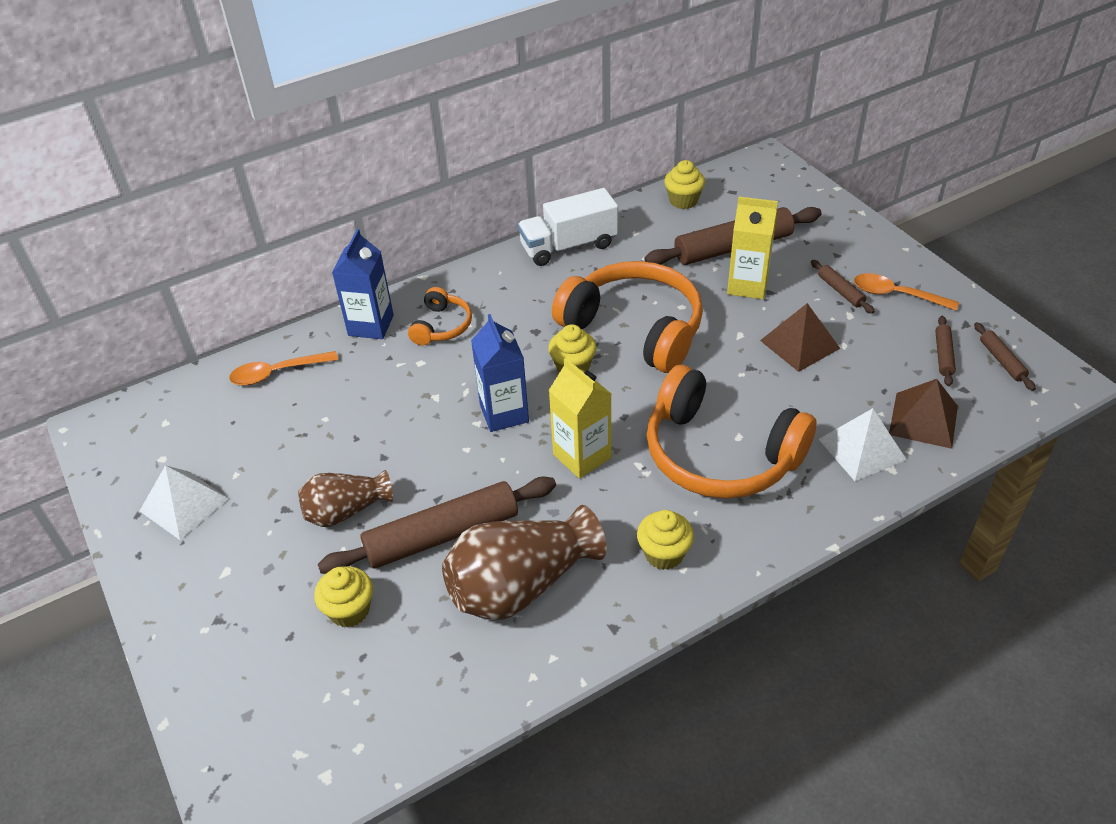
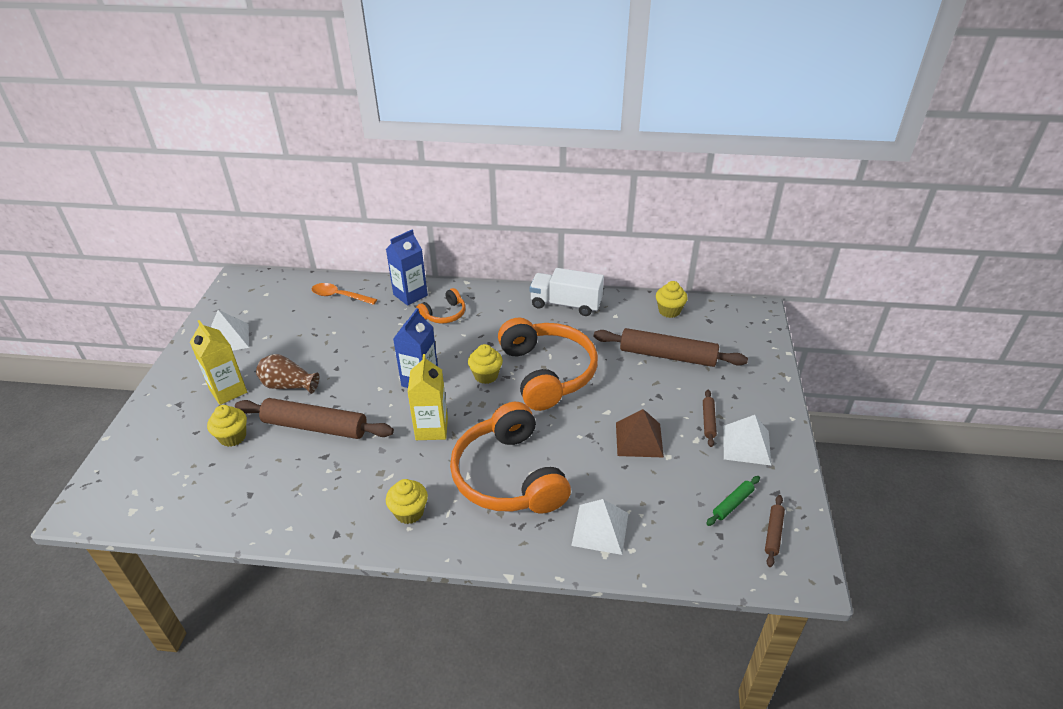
camera: 35 degrees right, 5 degrees down
(521, 585) = (320, 478): brown vase -> none
(747, 285) = (648, 384): yellow carton -> yellow carton (228, 391)
(896, 295) = (746, 445): orange spoon -> white pyramid
(923, 420) = (665, 537): brown pyramid -> none
(943, 355) = (732, 503): brown rolling pin -> green rolling pin

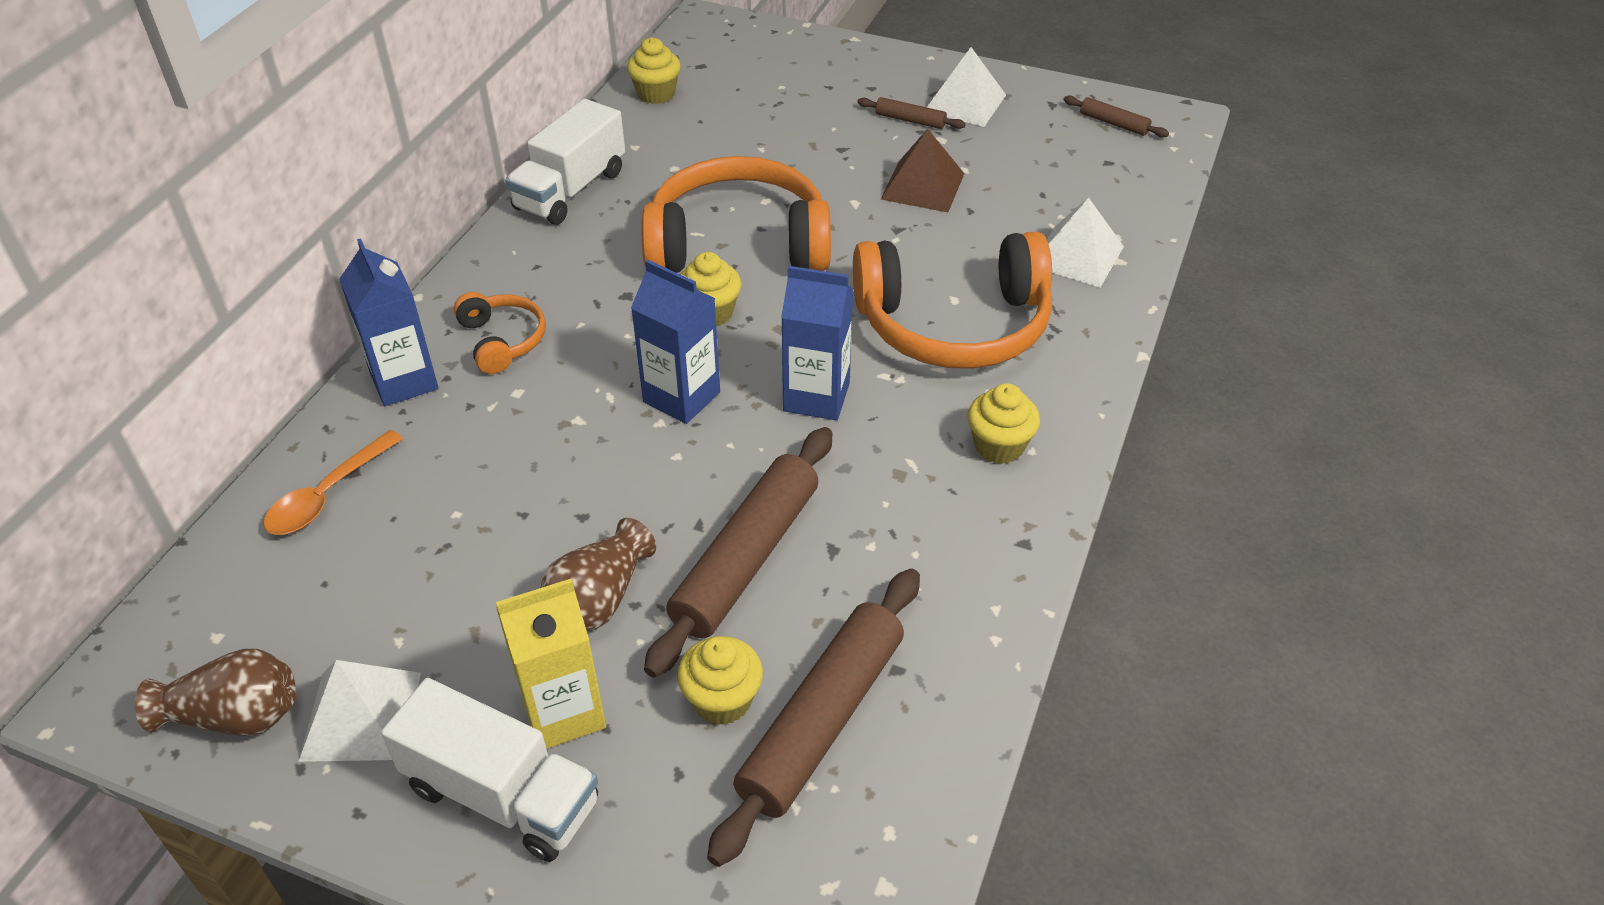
camera: 75 degrees left, 5 degrees up
(189, 385) = (502, 795): none -> white truck
(229, 310) = (235, 716): none -> brown vase
(431, 429) = (816, 397): yellow carton -> blue carton
(667, 356) = (760, 120): brown rolling pin -> brown rolling pin (822, 721)
(732, 503) = (1061, 140): green rolling pin -> none

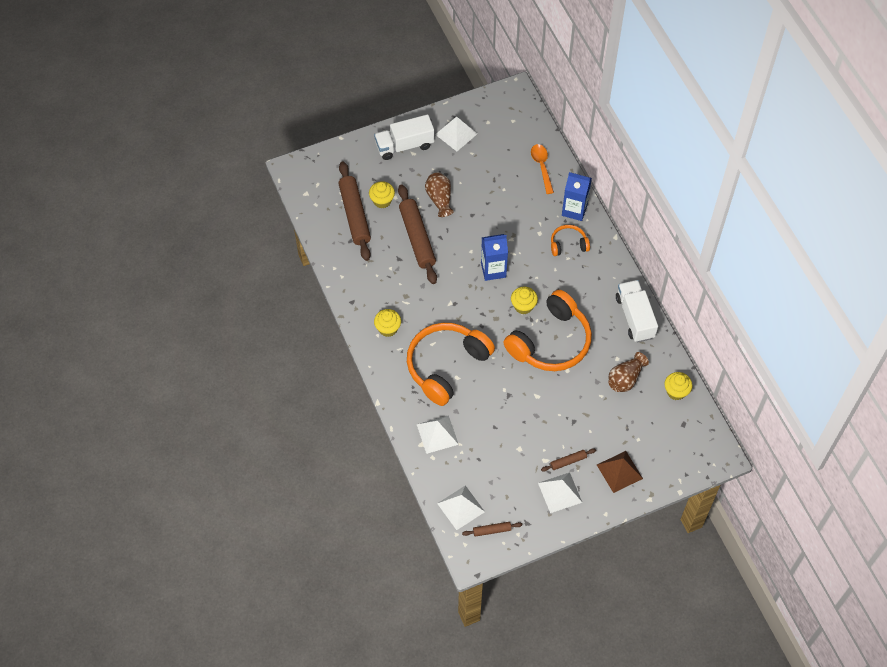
camera: 135 degrees right, 15 degrees up
(235, 716) = (482, 112): brown vase -> brown vase (625, 379)
(502, 341) = (568, 244): orange headphones -> orange headphones turned 150 degrees clockwise
(563, 712) = (414, 170): yellow carton -> none
(816, 397) = (456, 302): blue carton -> none
(922, 186) = (523, 425): brown pyramid -> brown pyramid (619, 471)
(1134, 166) = (461, 507): none -> white pyramid

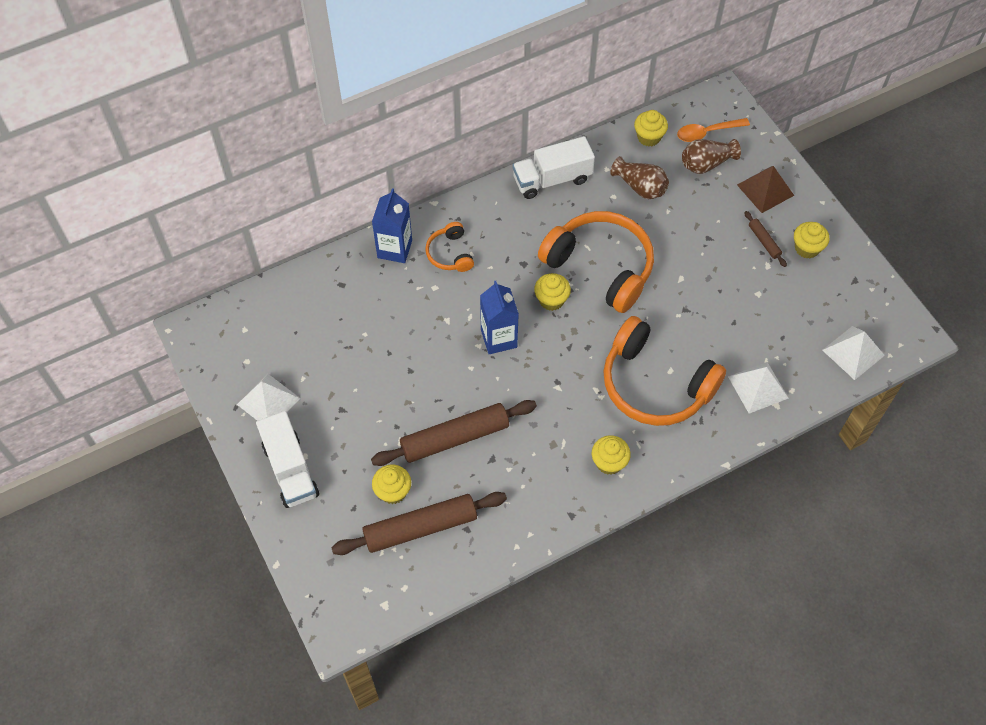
camera: 95 degrees left, 0 degrees up
(439, 199) = (385, 414): brown vase -> brown vase (706, 164)
(492, 530) = (874, 316): brown rolling pin -> none
(542, 167) = (325, 290): orange spoon -> orange spoon (707, 133)
(560, 492) = (806, 248): white pyramid -> yellow cupcake

